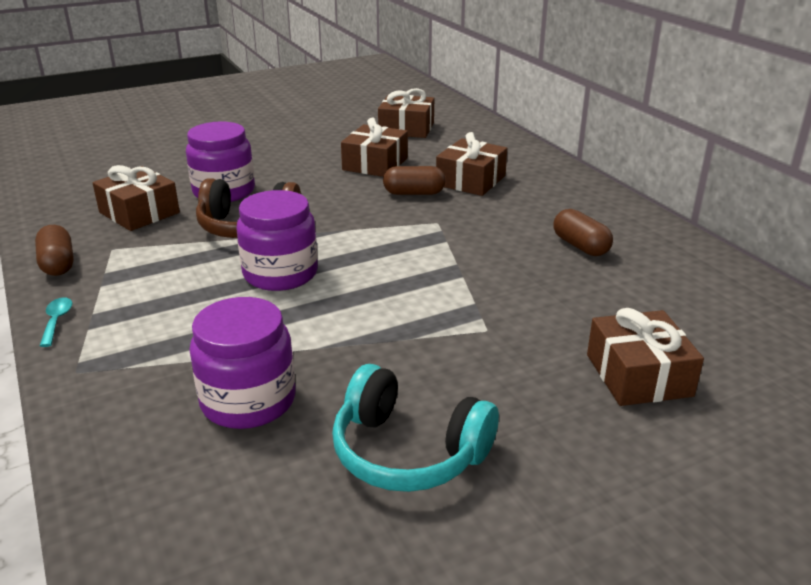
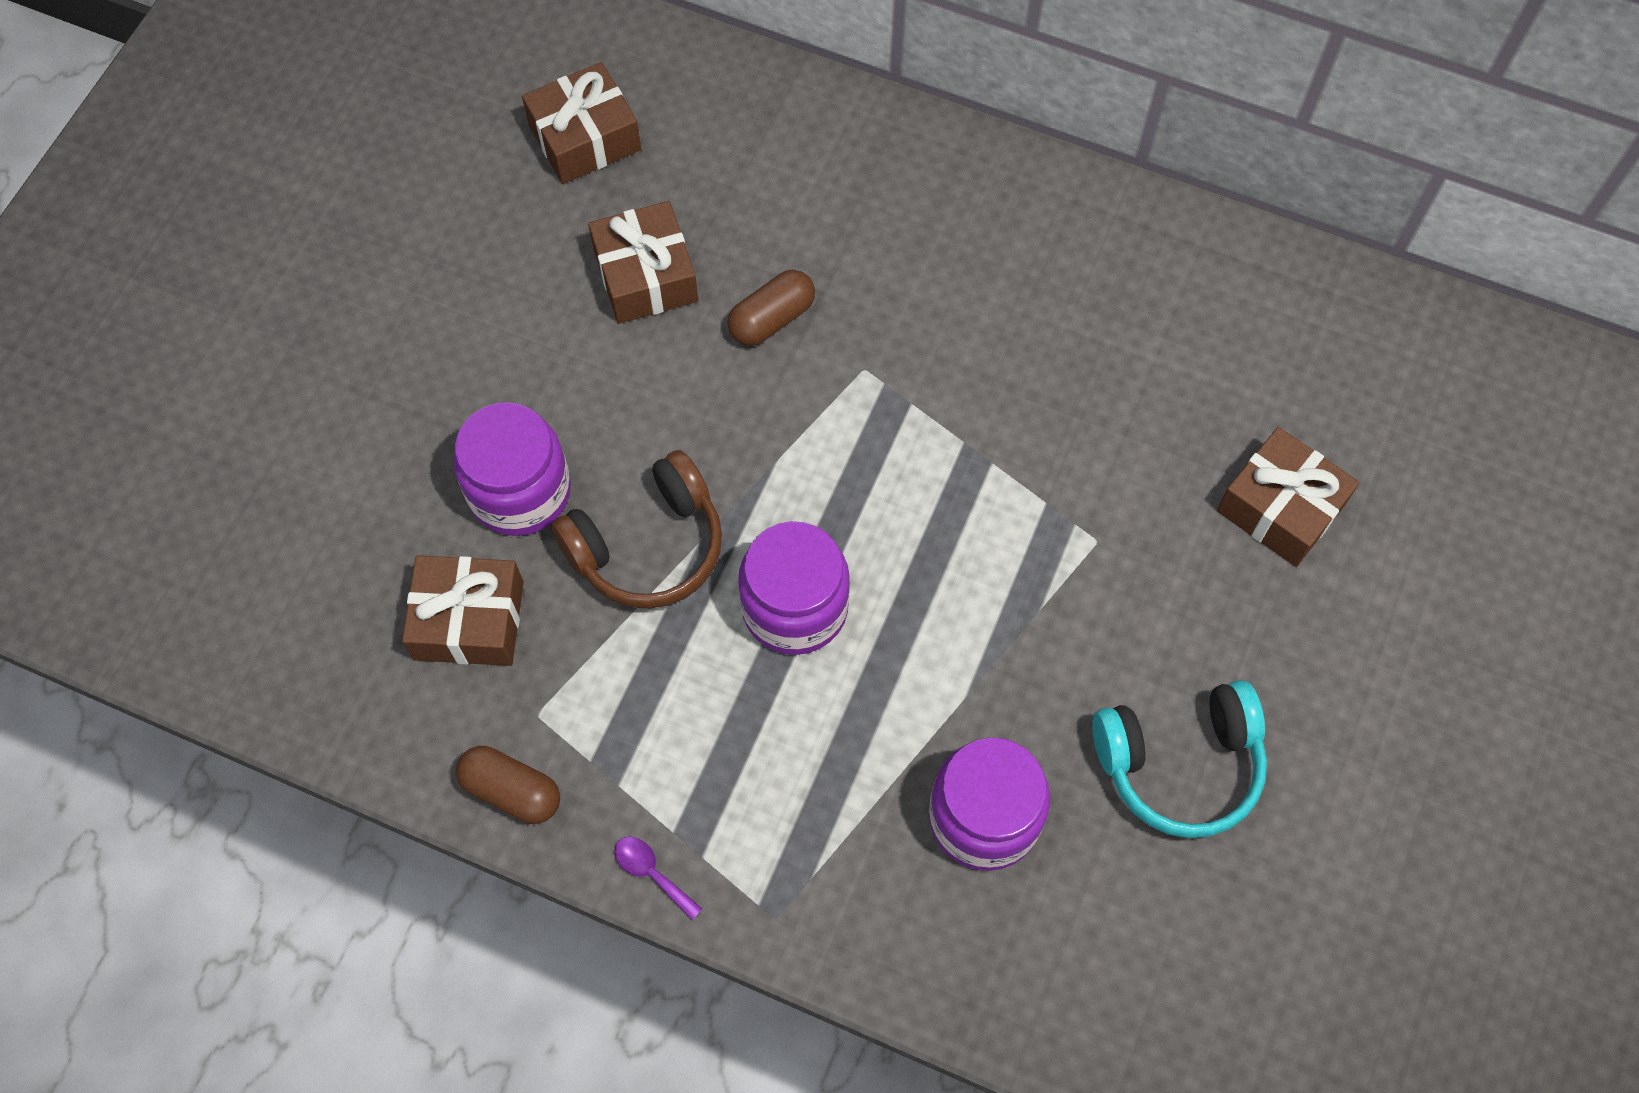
camera: 40 degrees left, 35 degrees up
(57, 321) = (652, 873): turquoise spoon -> purple spoon
(471, 180) = (812, 235): brown gift -> none
(580, 246) = (1063, 307): brown capsule -> none

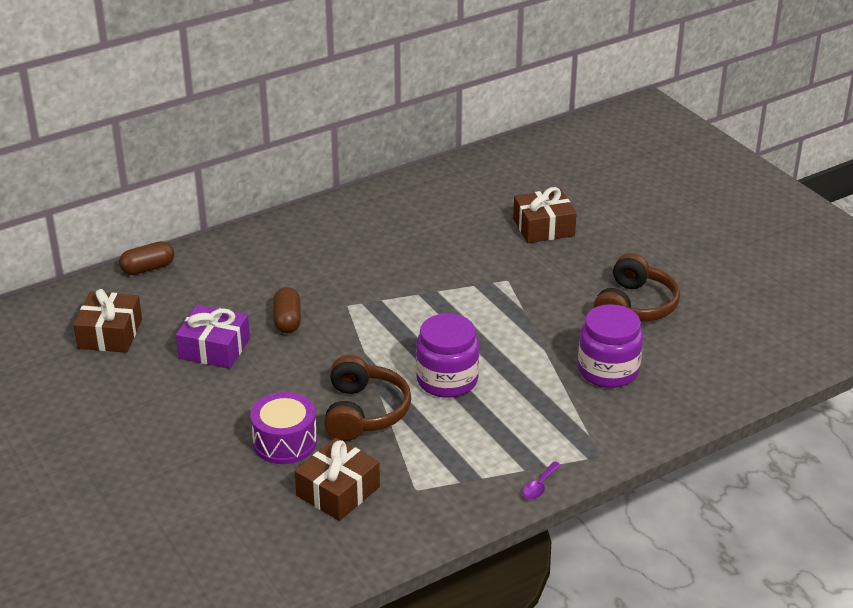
camera: 55 degrees left, 30 degrees down
(512, 791) = (449, 516): brown capsule -> brown capsule (148, 268)
(520, 491) = (285, 442): purple jar -> purple drum
(645, 276) = (214, 348): brown gift -> purple gift
(652, 873) = (539, 486): purple spoon -> purple spoon turned 45 degrees counterclockwise
(1179, 765) = (634, 306): turquoise headphones -> brown headphones

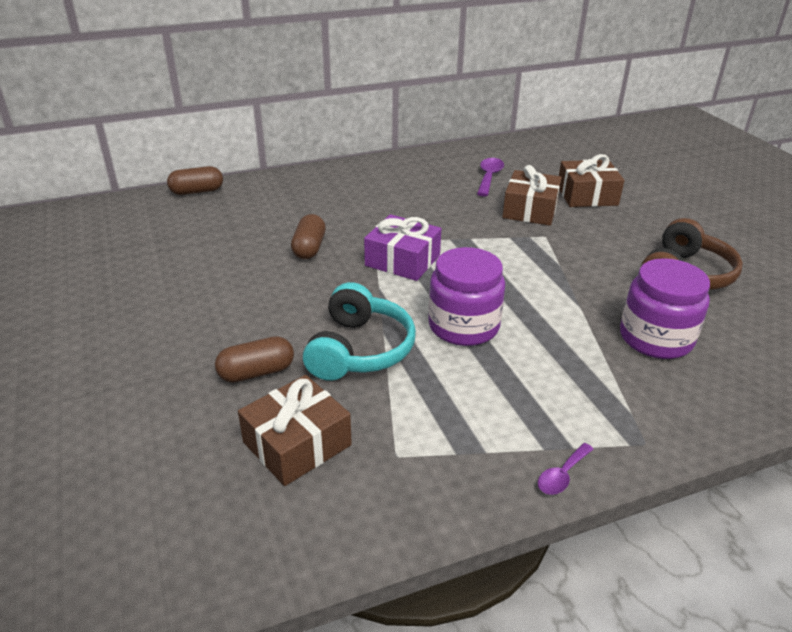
camera: 10 degrees right, 0 degrees up
(110, 334) = (130, 241): brown gift -> brown gift (530, 210)
(214, 348) = (224, 265): purple gift -> purple gift (402, 260)
(285, 442) = (256, 372): purple drum -> brown capsule
(364, 412) = (359, 350): brown headphones -> turquoise headphones
(443, 215) = (489, 177): none -> purple spoon

